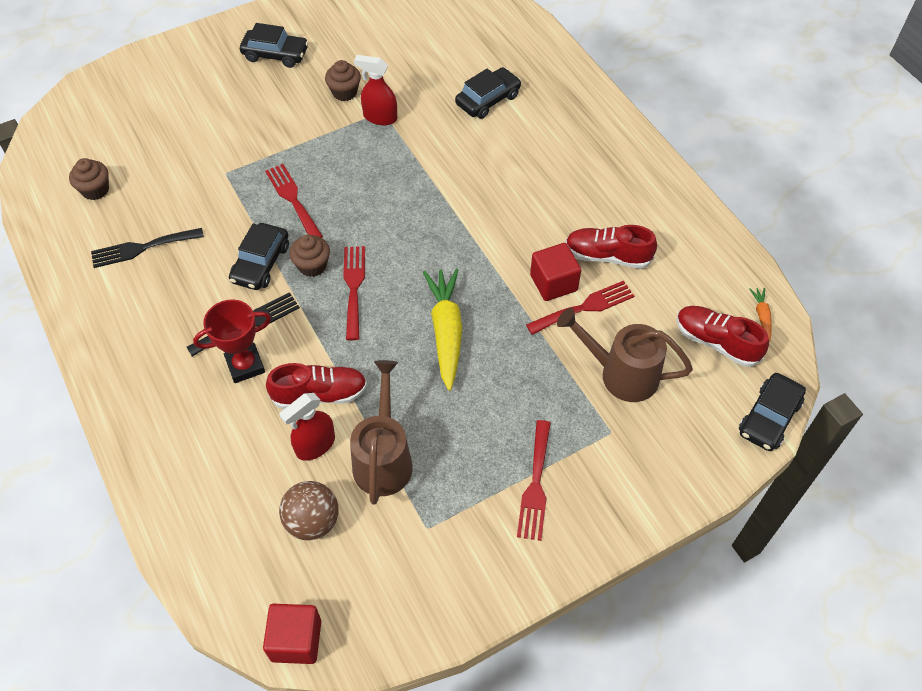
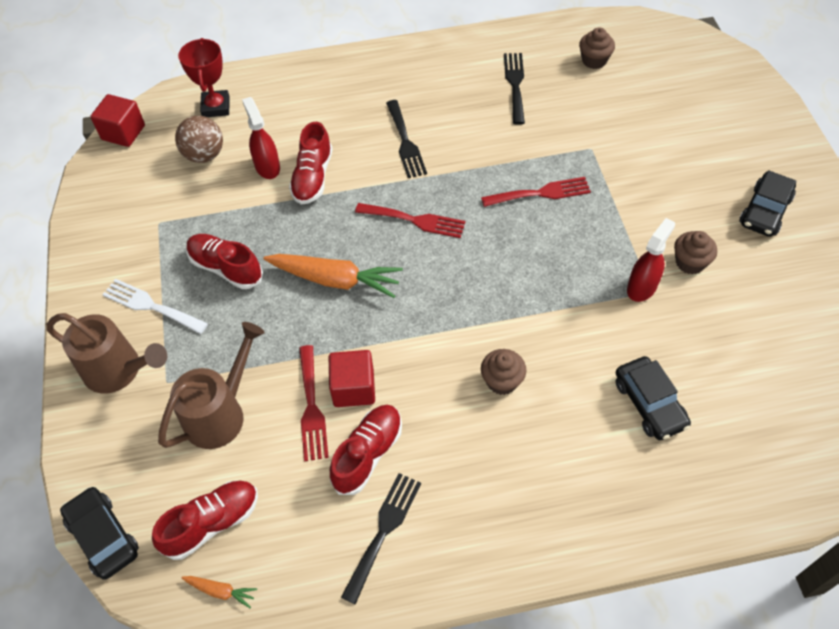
camera: 110 degrees right, 0 degrees up
(245, 365) = (363, 135): red trophy -> red trophy (216, 107)
(261, 263) = (469, 159): black car -> none
(312, 265) = (452, 194): brown cupcake -> brown cupcake (502, 381)
(383, 458) = (233, 207): brown watering can -> brown watering can (119, 371)
(446, 332) = (335, 280): yellow carrot -> orange carrot
(465, 432) = (226, 268): none -> red shoe
(535, 485) = (150, 306): red fork -> white fork
(662, 229) = (383, 530): none -> black fork

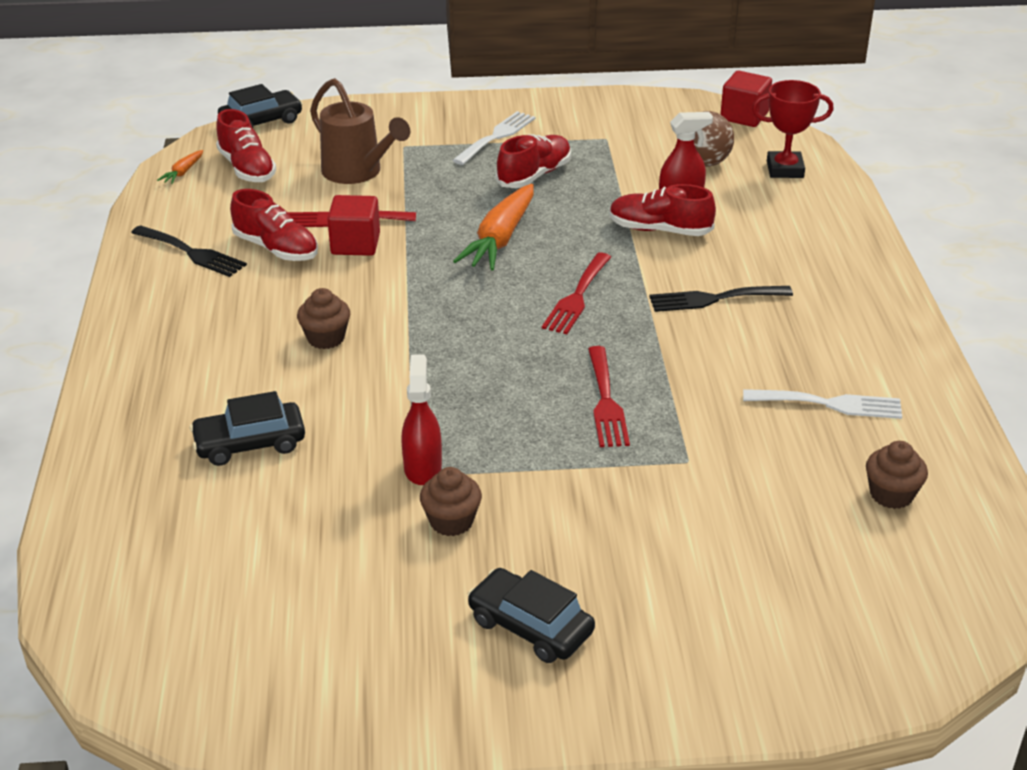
camera: 95 degrees right, 20 degrees down
(119, 371) = (425, 123): brown watering can -> none
(515, 84) = (830, 404): black fork -> white fork
(642, 287) = (422, 468): red spray bottle -> red spray bottle turned 135 degrees counterclockwise

